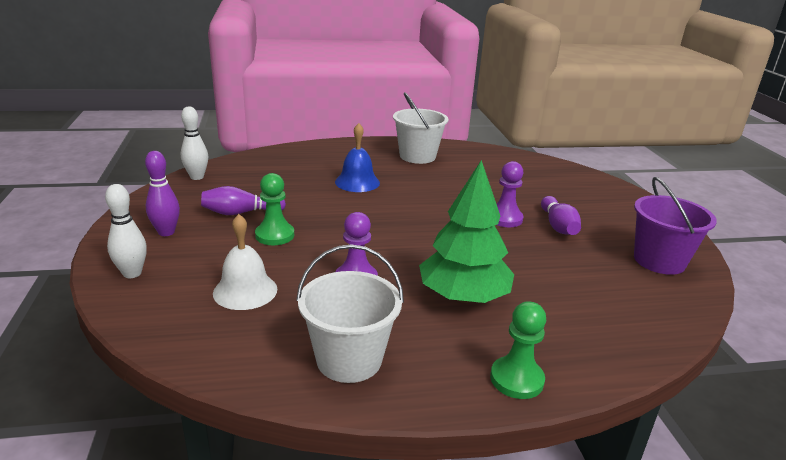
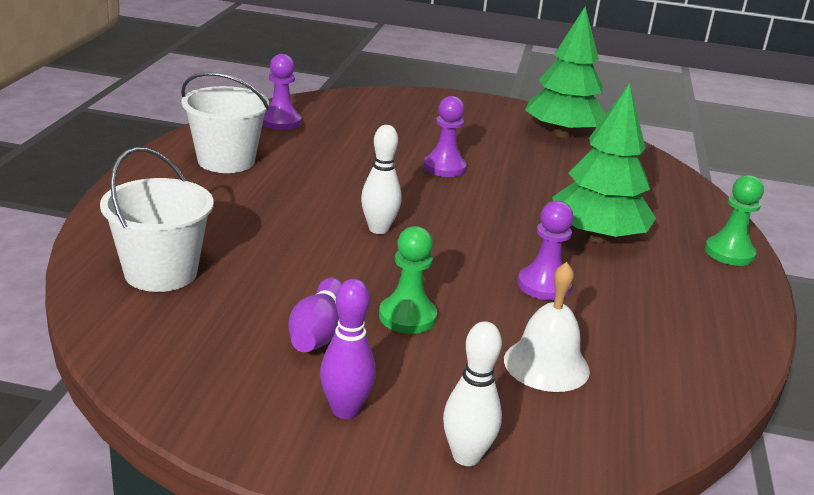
camera: 70 degrees left, 0 degrees up
(197, 177) = (137, 353): white bowling pin -> white bowling pin (378, 229)
(349, 359) = (694, 325): white bucket -> white bucket (161, 273)
(357, 182) = (278, 222): blue bell -> none
(495, 159) = (281, 122): none -> purple pawn
(558, 226) = (476, 149): purple bowling pin -> none
(659, 261) = (562, 134): purple bucket -> green tree

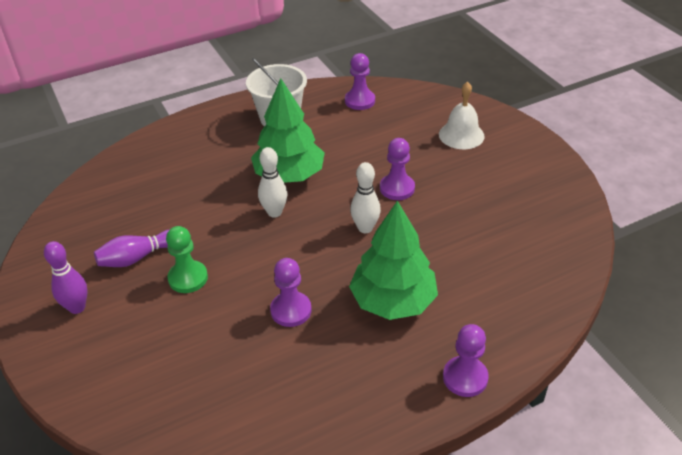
camera: 55 degrees right, 15 degrees up
(161, 273) = (136, 179): white bucket -> none
(466, 456) = (76, 371): white bowling pin -> white bowling pin (365, 228)
(546, 365) = (196, 357): white bell -> white bell (461, 135)
(562, 134) = (546, 204): green tree -> green tree (289, 175)
(729, 253) = (465, 377): green pawn -> purple pawn

